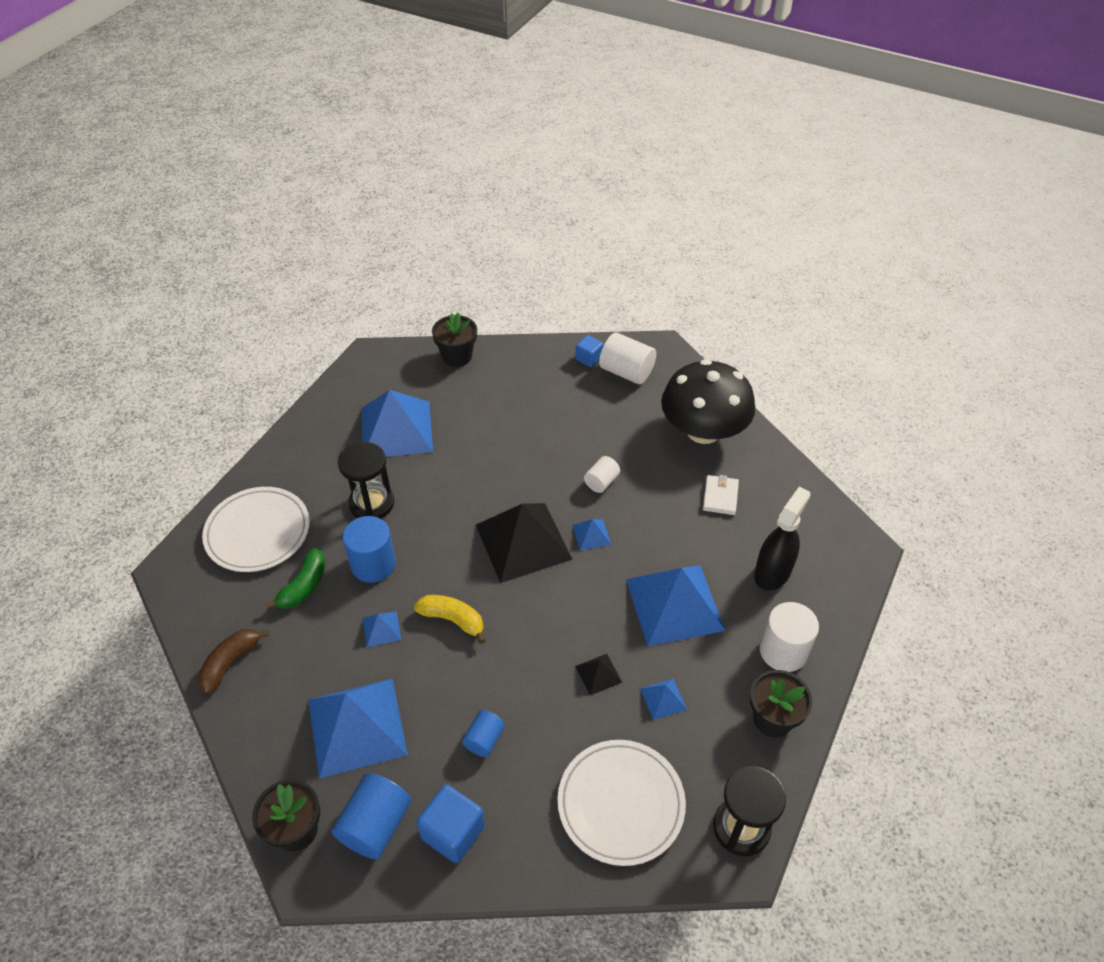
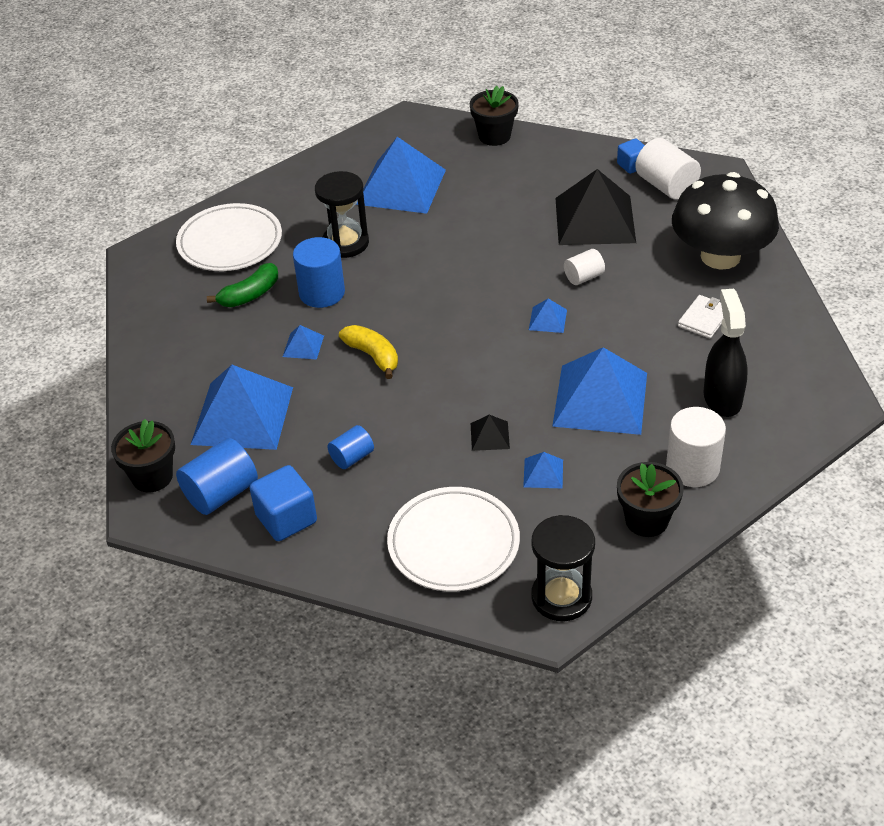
camera: 25 degrees right, 5 degrees down
(230, 663) = (157, 338): brown banana -> none
(523, 541) = (475, 309): black pyramid -> black pyramid (595, 220)
(772, 572) = (722, 398): black spray bottle -> black spray bottle turned 60 degrees counterclockwise

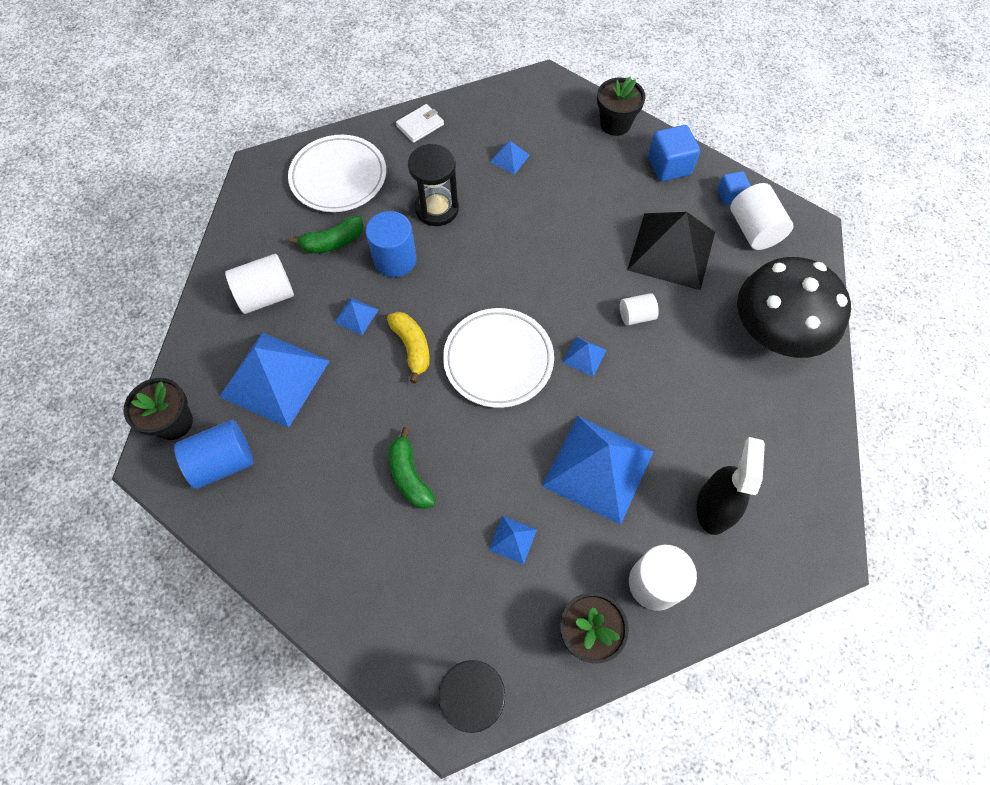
camera: 15 degrees right, 20 degrees up
(201, 353) = (266, 296): none -> white cylinder
(286, 519) = (267, 511): blue cube -> blue cube (669, 166)
(352, 457) = (350, 460): blue cylinder -> none
(401, 187) = (509, 158): blue pyramid -> blue pyramid, size x0.42
(418, 453) = (409, 476): none -> green banana
(453, 543) = (401, 594): white plate -> white plate (498, 360)
(489, 436) = (480, 477): black pyramid -> none
(704, 319) = (732, 403): white wallet -> white wallet (420, 125)

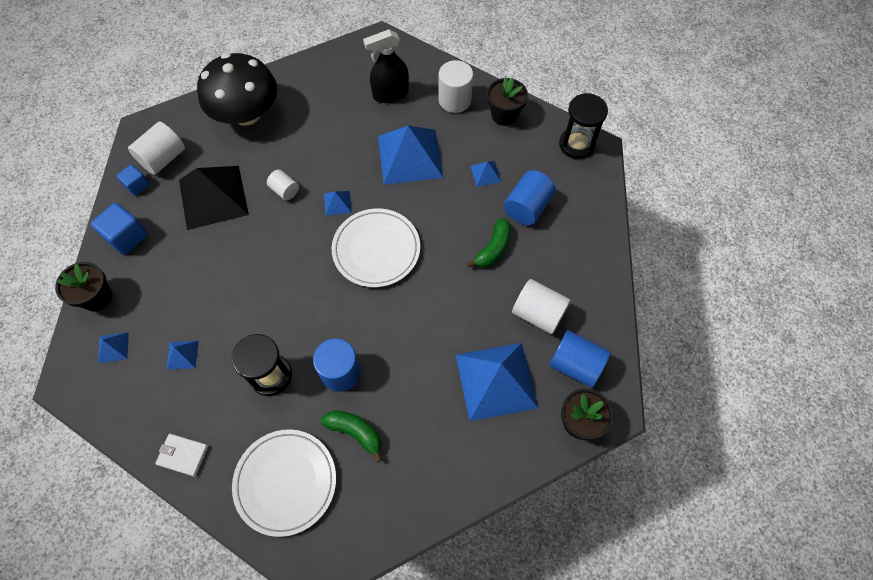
camera: 125 degrees left, 0 degrees up
(266, 296) = (438, 444): white cylinder -> white cylinder (538, 313)
(356, 315) = (408, 364): blue pyramid -> blue pyramid (113, 347)
(412, 347) = (405, 308): yellow banana -> none
(431, 554) = (527, 207): none -> blue cylinder

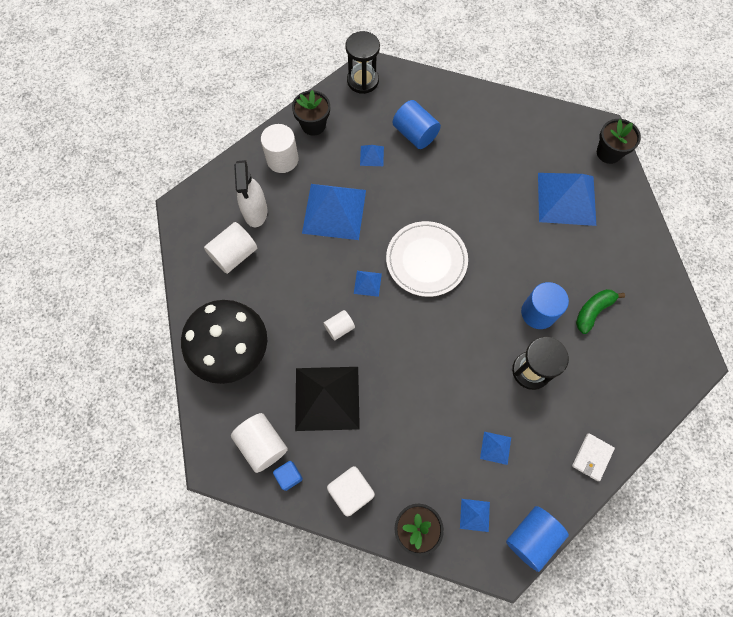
camera: 75 degrees left, 5 degrees up
(127, 237) = (351, 492): blue cube -> white cube
(285, 482) = (627, 373): white plate -> none
(390, 94) = (255, 211): black spray bottle -> white spray bottle
(493, 248) = (448, 169): green banana -> none
(538, 313) = (515, 154): white cylinder -> white cylinder (234, 255)
(575, 365) = (563, 141): blue cylinder -> blue cylinder (531, 537)

